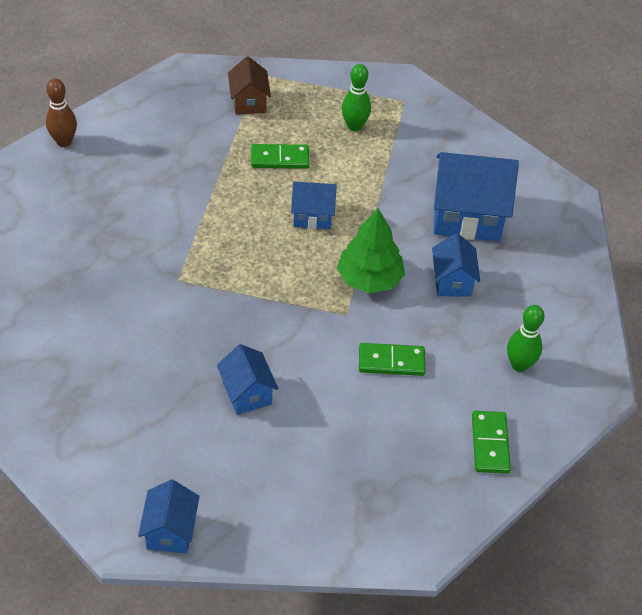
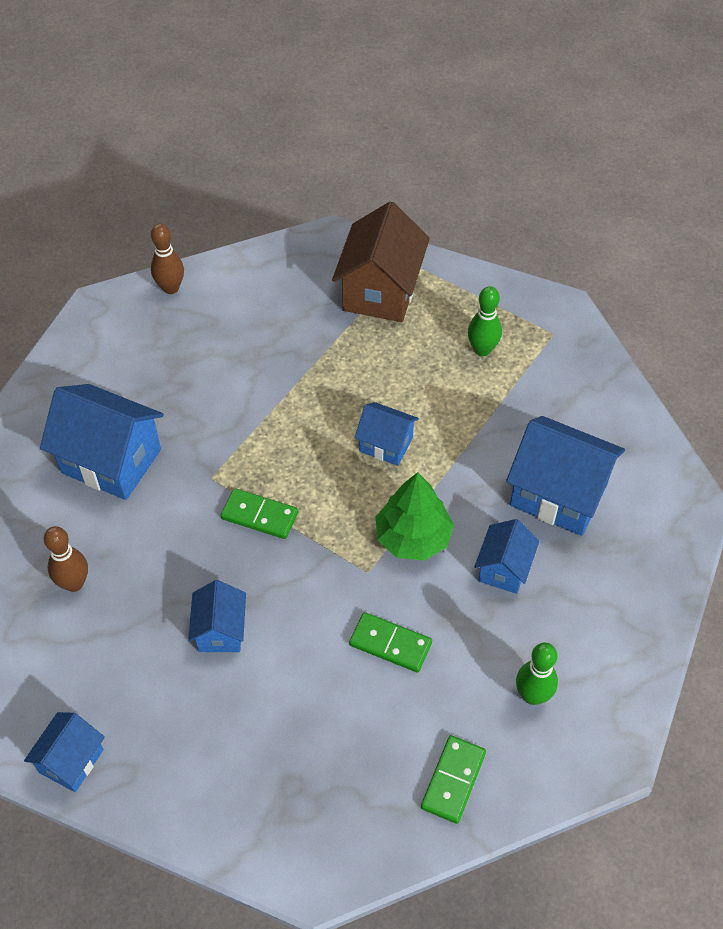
camera: 25 degrees right, 5 degrees up
(82, 291) = (111, 461): none -> blue house
(100, 395) = (74, 583): none -> brown bowling pin
(249, 102) = (380, 291): brown house -> brown house, size x1.79
(280, 159) = (382, 367): green domino -> green domino (259, 516)

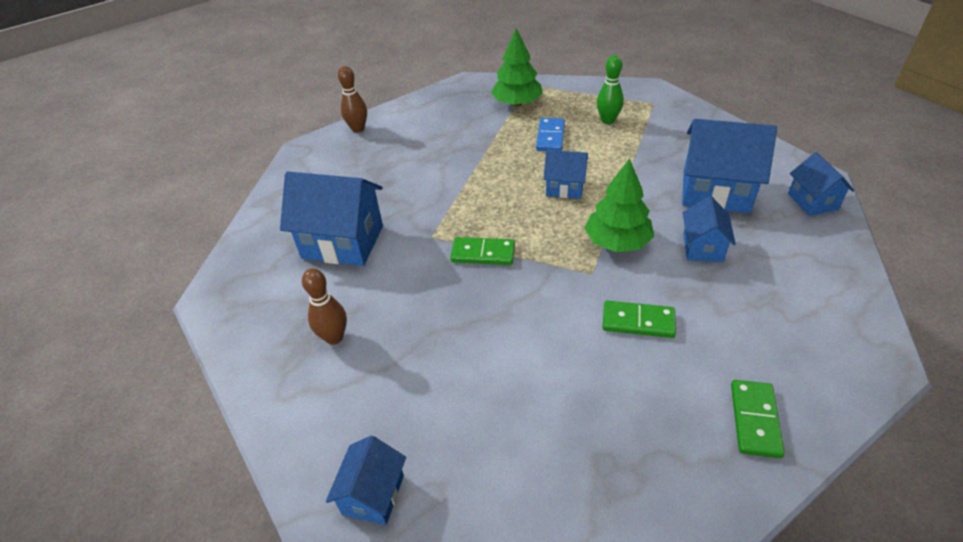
camera: 10 degrees left, 10 degrees down
(220, 631) = (482, 345): blue house -> blue house (812, 201)
(380, 291) = (517, 103): brown house -> green tree
(400, 360) = (550, 137): none -> blue domino
(532, 695) = (782, 333): green bowling pin -> none

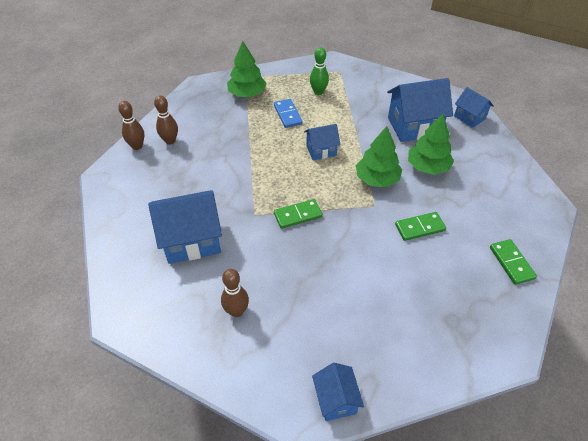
camera: 30 degrees left, 5 degrees up
(395, 132) = (170, 141): none -> brown bowling pin
(702, 247) = (427, 167): blue house -> green tree

